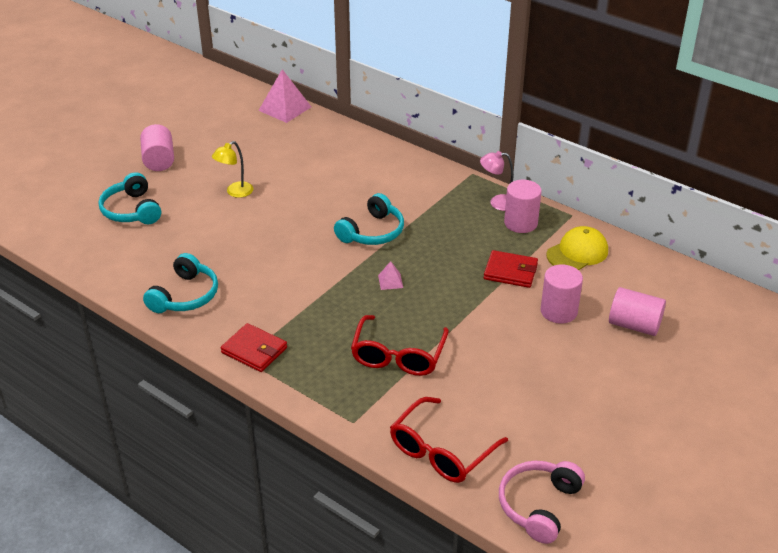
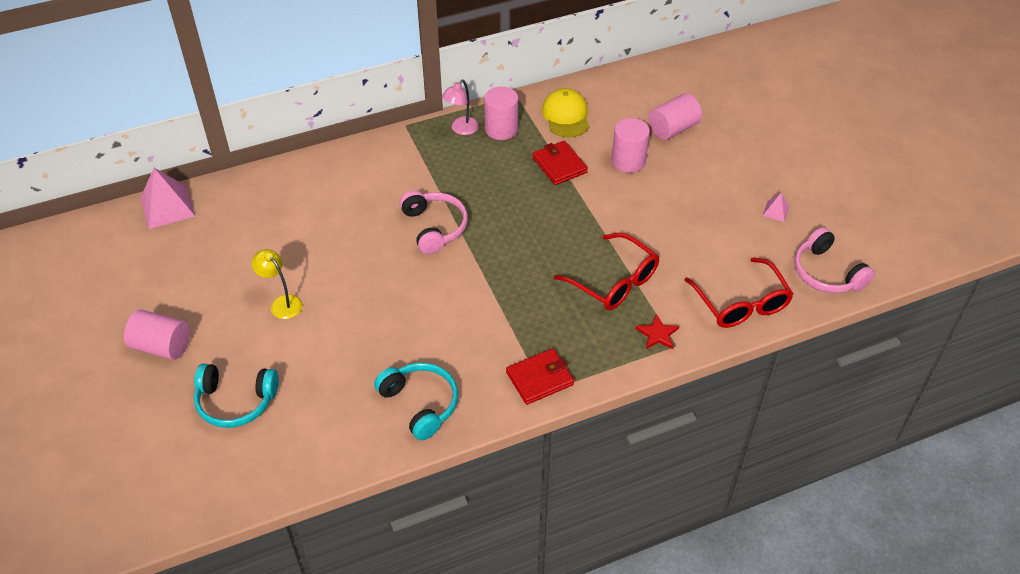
camera: 60 degrees left, 10 degrees up
(235, 192) = (282, 303): yellow lamp -> yellow lamp turned 150 degrees clockwise
(357, 405) = (657, 334): none -> red star
(372, 232) = (434, 227): turquoise headphones -> pink headphones
(390, 281) = (514, 245): pink pyramid -> pink pyramid (776, 211)
(510, 271) = (559, 165): red wallet -> red wallet turned 75 degrees counterclockwise

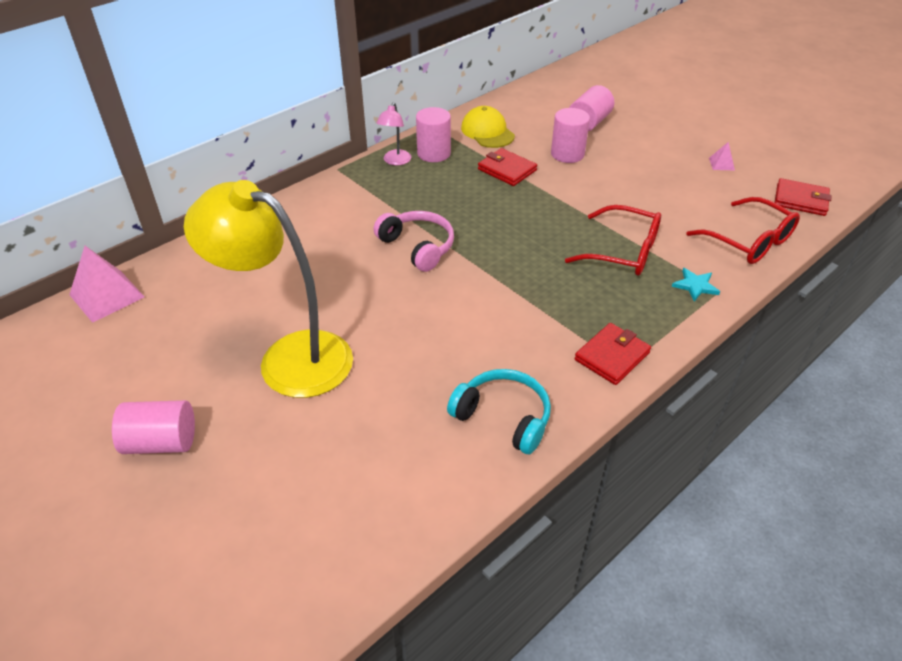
camera: 20 degrees left, 5 degrees down
(236, 401) = (285, 478): turquoise headphones -> none
(282, 303) = (289, 357): yellow lamp -> yellow lamp, size x2.42
(657, 334) = (695, 286): red star -> turquoise star
(827, 273) = (800, 200): pink headphones -> red wallet

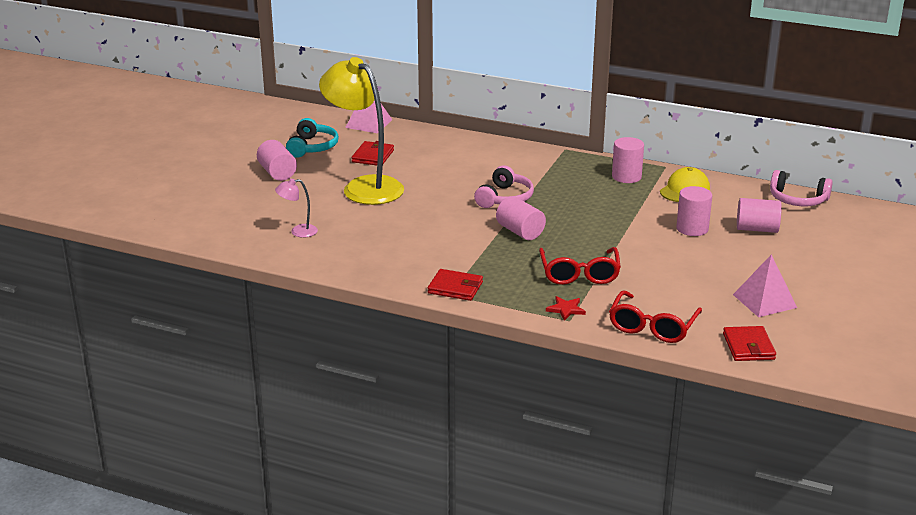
camera: 65 degrees right, 15 degrees down
(289, 357) = (364, 186): yellow lamp -> yellow lamp turned 45 degrees counterclockwise
(395, 161) = (598, 166): pink lamp -> pink lamp (298, 231)
(503, 417) = (369, 261): turquoise headphones -> turquoise headphones (312, 147)
(506, 262) = (520, 232): none -> pink cylinder
(507, 170) = (637, 209): red wallet -> red wallet (373, 156)
(548, 86) = (797, 199): none -> pink headphones
(695, 286) = (566, 309): turquoise star -> red star
(721, 164) = (764, 301): pink pyramid -> pink pyramid, size x2.06

